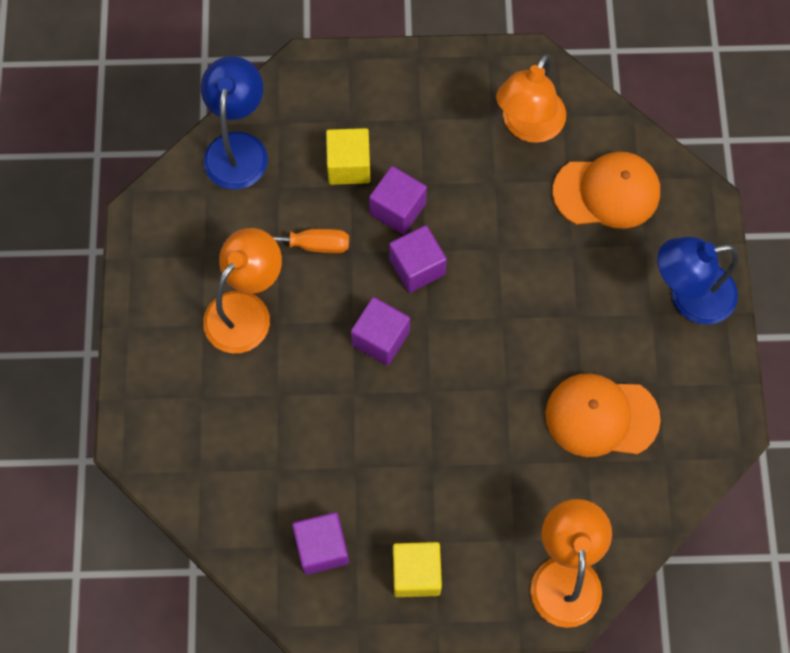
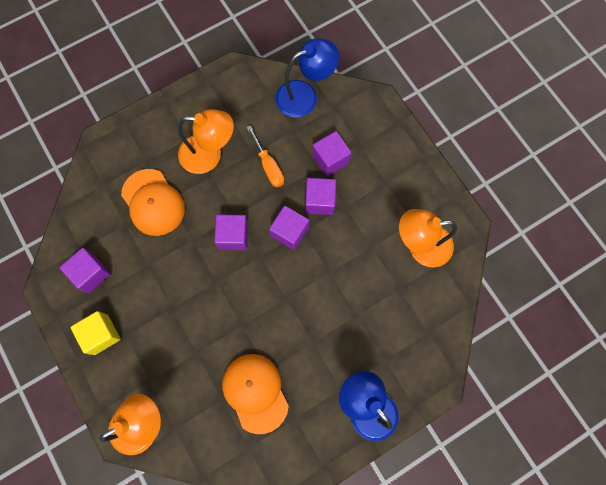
camera: 60 degrees right, 5 degrees up
(349, 166) = (330, 159): yellow cube -> purple cube
(607, 192) = (406, 317): orange cap -> orange cap (153, 202)

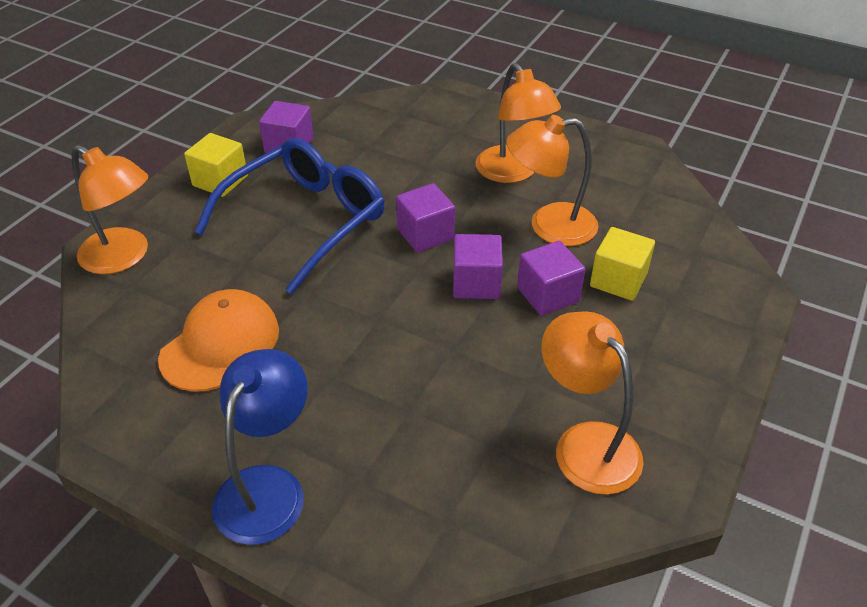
camera: 60 degrees right, 30 degrees down
(153, 202) = (412, 155): orange cap -> none
(177, 299) = (305, 221): none -> blue glasses
(268, 165) = (549, 226): orange screwdriver -> orange lamp
(305, 95) = (679, 219): blue lamp -> none
(330, 159) = (618, 280): purple cube -> yellow cube

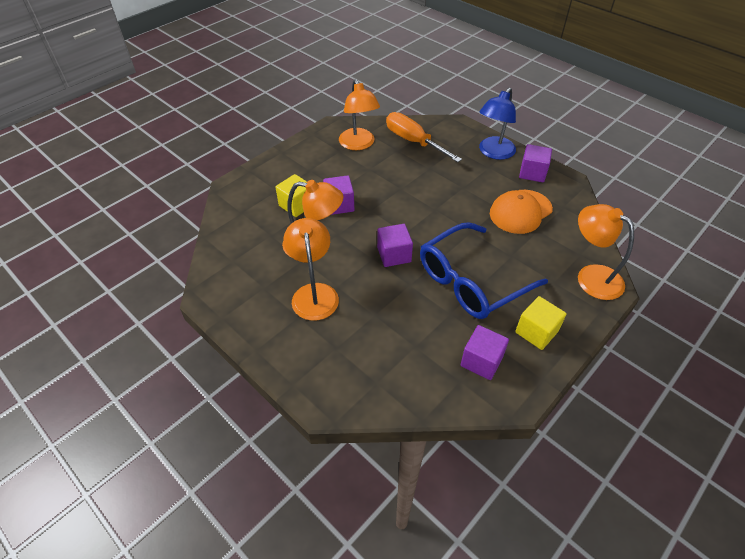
camera: 165 degrees left, 5 degrees up
(463, 481) = (414, 142): none -> orange screwdriver
(476, 283) = (375, 218): purple cube -> purple cube (532, 173)

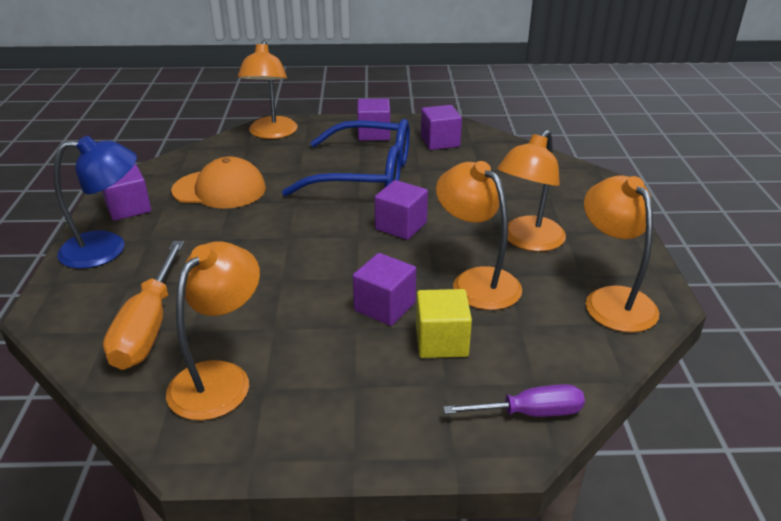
camera: 135 degrees left, 15 degrees down
(234, 199) = (529, 413): none -> purple screwdriver
(235, 280) = (612, 300): none -> orange lamp
(536, 332) = (374, 134): yellow cube -> purple cube

